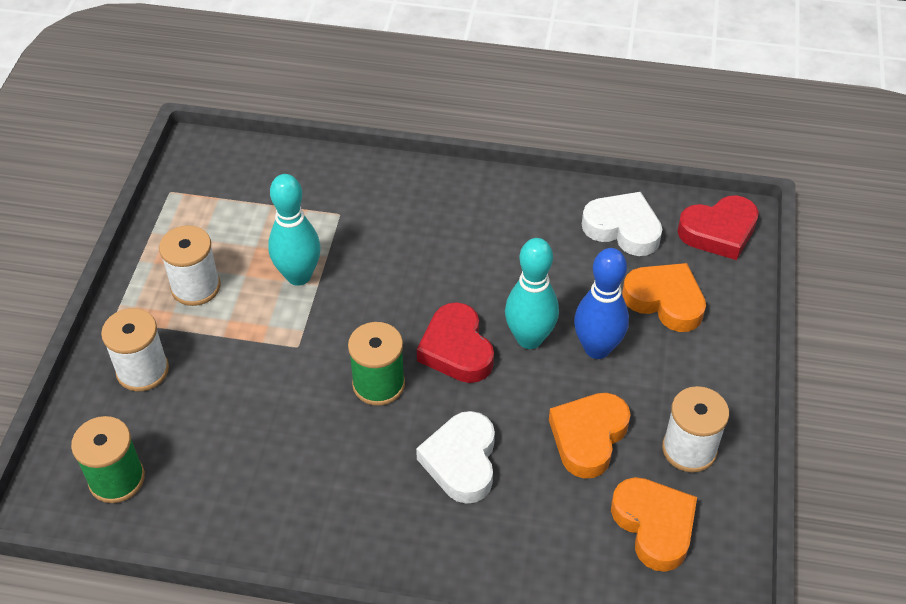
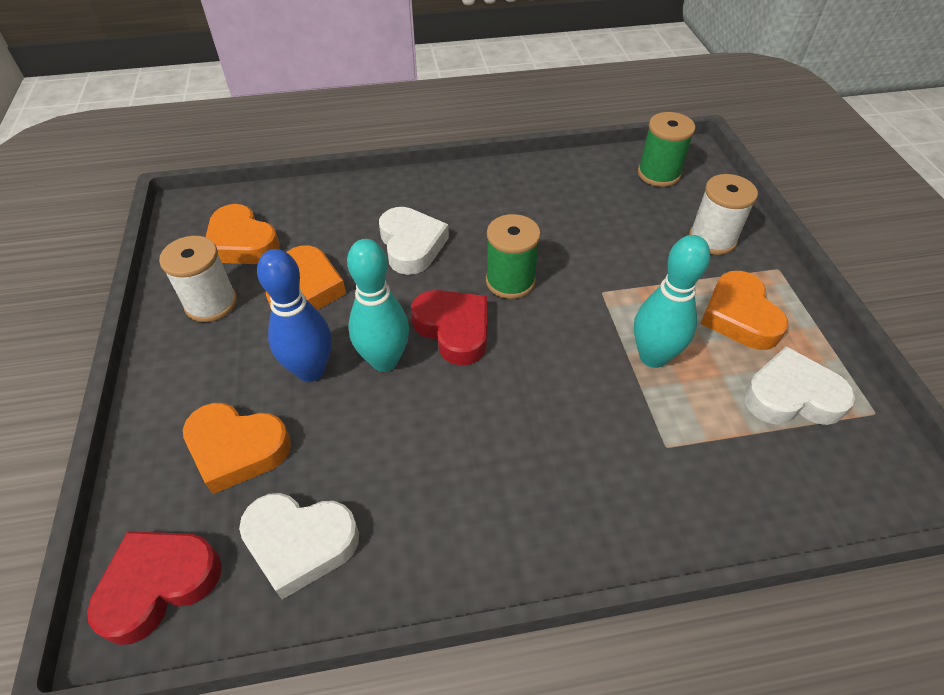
camera: 160 degrees right, 0 degrees up
(195, 287) = (739, 316): white spool -> orange heart
(218, 218) = (791, 396): none -> white heart

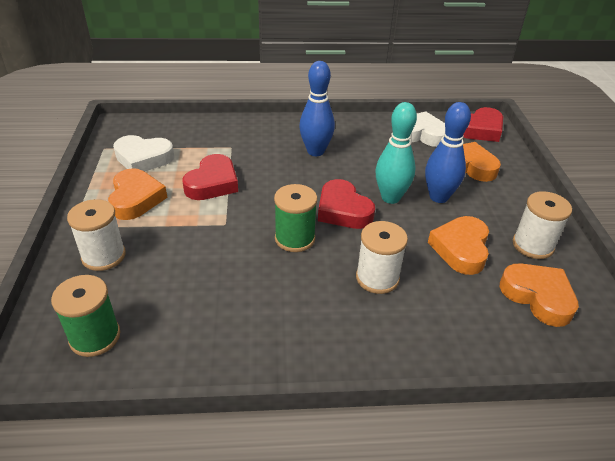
camera: 175 degrees left, 10 degrees down
(411, 245) = (377, 278): white heart -> white spool
(512, 454) = (315, 151): none -> blue bowling pin
(653, 356) = (212, 183): turquoise bowling pin -> red heart

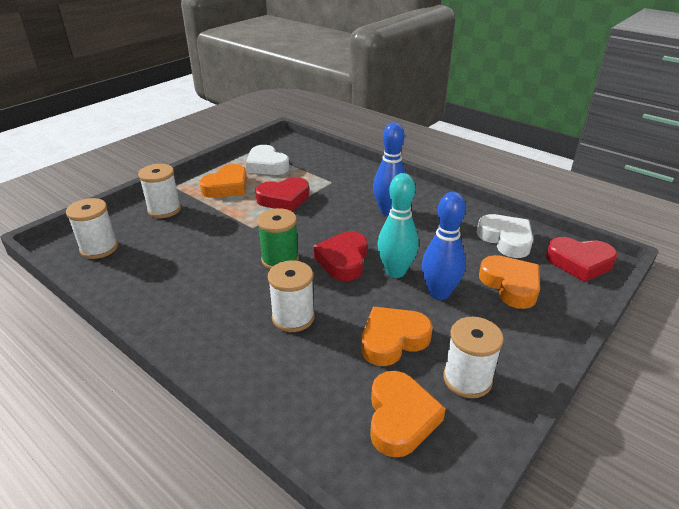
camera: 45 degrees right, 5 degrees down
(95, 337) = (99, 248): green spool -> white spool

